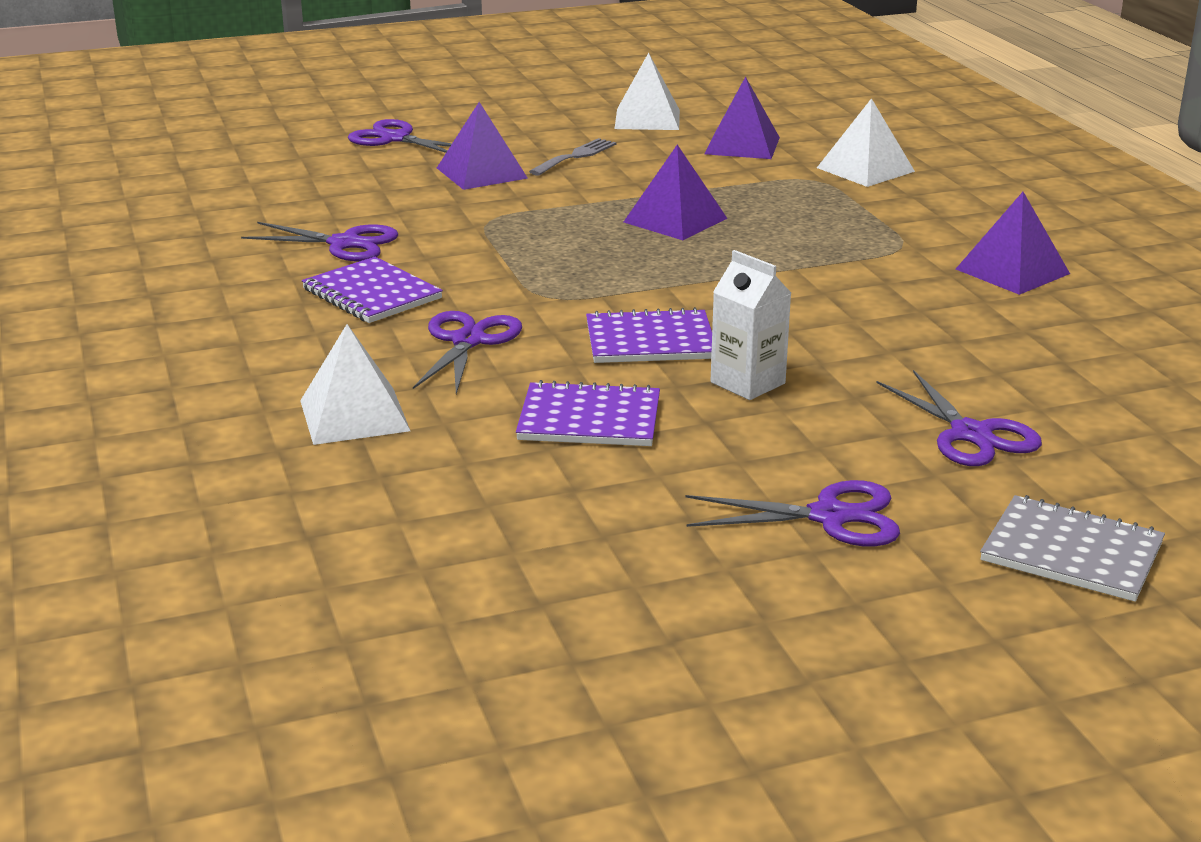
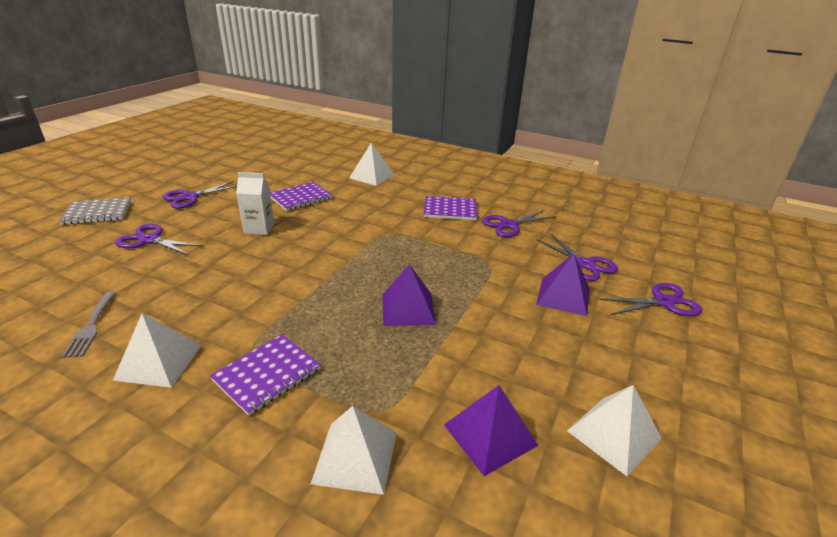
camera: 135 degrees right, 5 degrees up
(468, 341) = (383, 206): purple scissors -> purple scissors (585, 264)
(576, 156) = (556, 342): grey fork -> grey fork (91, 326)
(650, 341) = (318, 231): purple notebook -> purple notebook (267, 375)
(1012, 271) = (158, 362): purple pyramid -> white pyramid

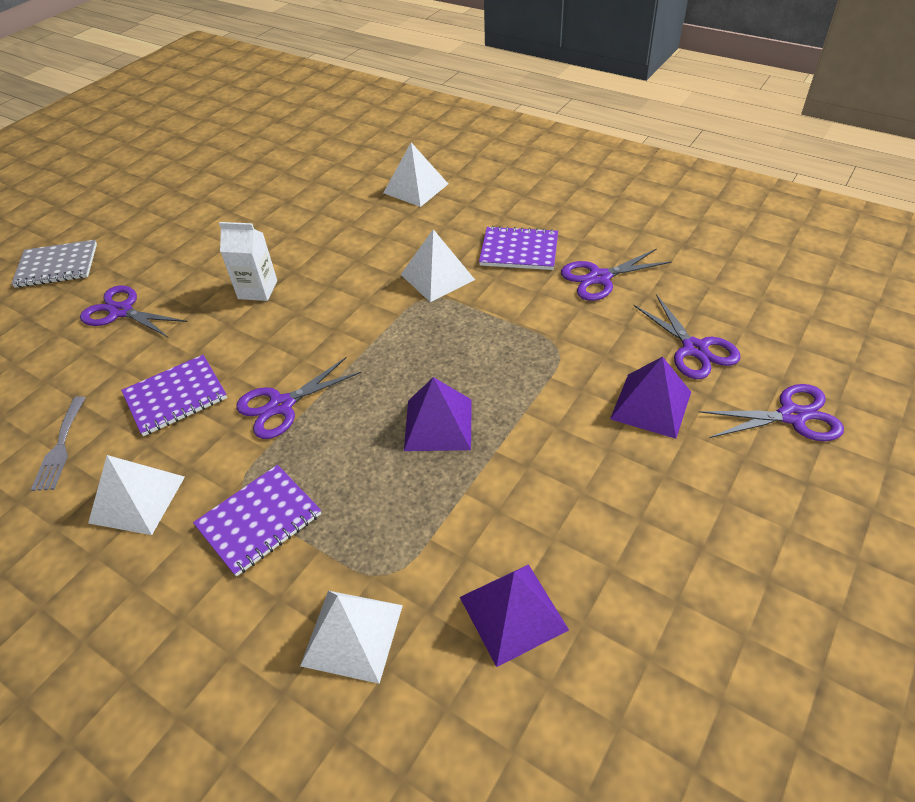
camera: 10 degrees right, 15 degrees up
(190, 197) = (170, 236): purple scissors -> purple scissors (281, 405)
(300, 198) = (314, 233): purple notebook -> purple notebook (176, 397)
(613, 434) = (667, 619): white pyramid -> white pyramid (437, 277)

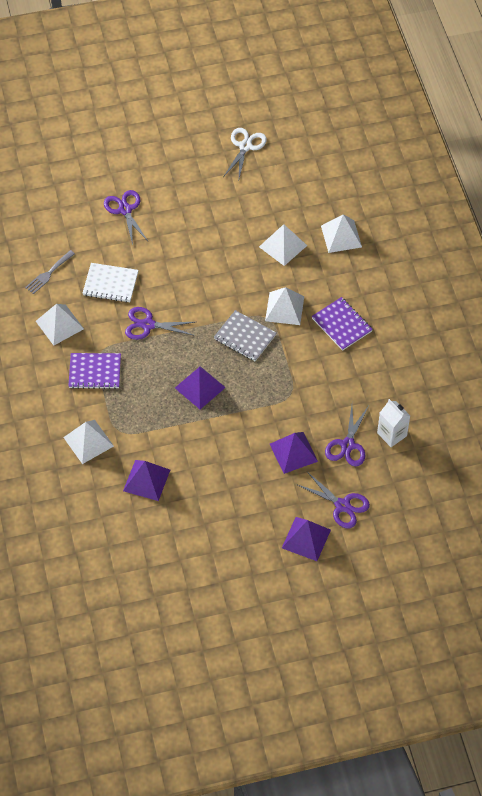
camera: 40 degrees right, 10 degrees up
(57, 266) = (118, 150): grey notebook -> grey notebook (245, 337)
(176, 397) = (110, 284): purple notebook -> white notebook
(221, 183) = (245, 146): none -> white scissors
(257, 290) = (195, 246): white carton -> white carton (392, 434)
(363, 230) = (283, 246): none -> white pyramid
(599, 278) = (358, 373): purple scissors -> none
(820, 493) = (306, 538): none -> purple pyramid

